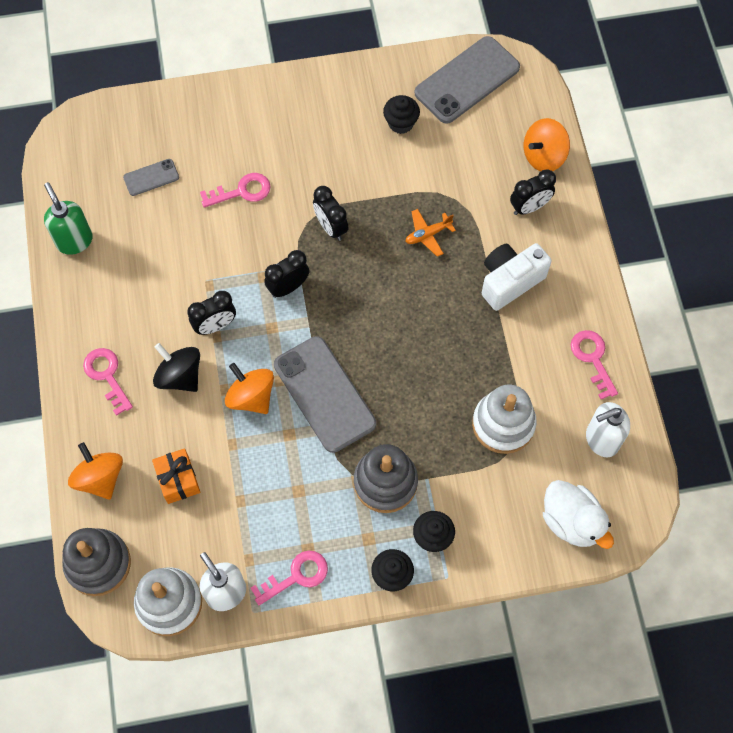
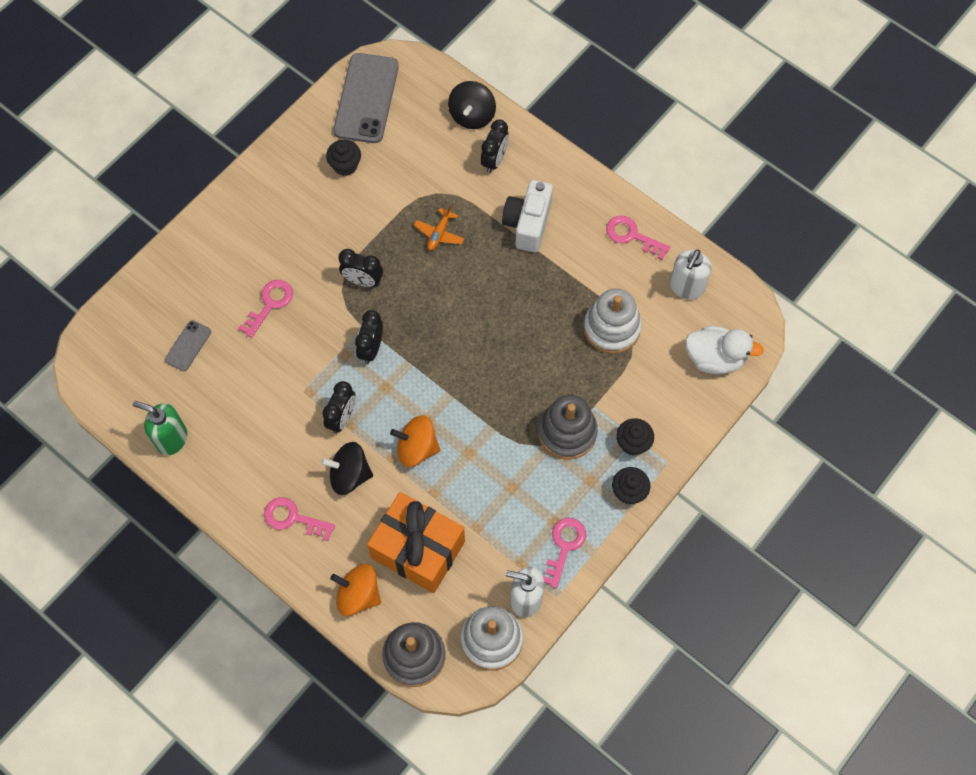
camera: 40 degrees left, 0 degrees up
(178, 480) = (418, 549): orange gift -> orange gift, size x1.92
(324, 394) = (468, 405): grey phone -> none
(543, 156) = (472, 115): orange spinning top -> black spinning top

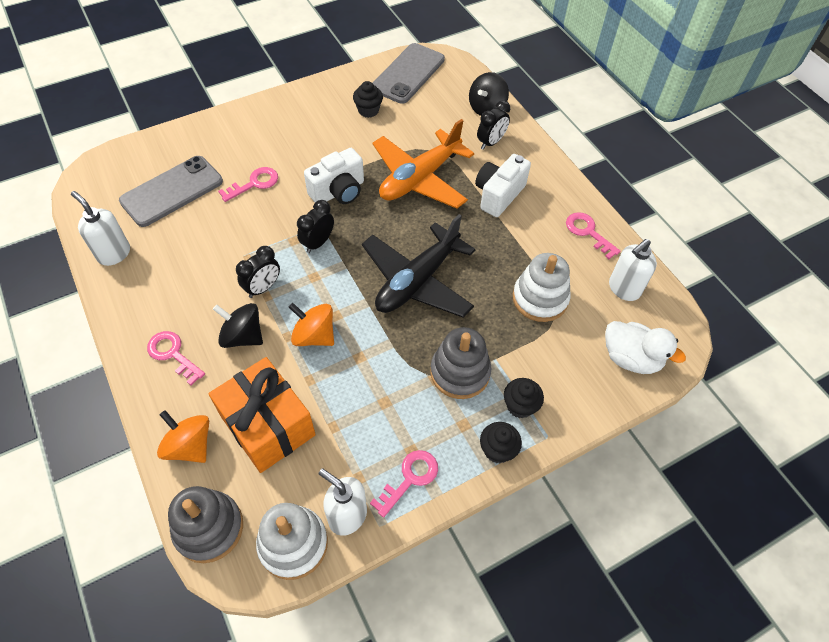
camera: 20 degrees right, 10 degrees down
(171, 439) = (114, 254): green soap dispenser -> white soap dispenser
(188, 346) = (172, 191): grey phone -> grey phone, size x2.07
(363, 281) = (338, 191): black clock -> white camera
(439, 233) = (420, 178): orange plane -> orange plane, size x2.49
(488, 353) = (417, 281): none -> black plane

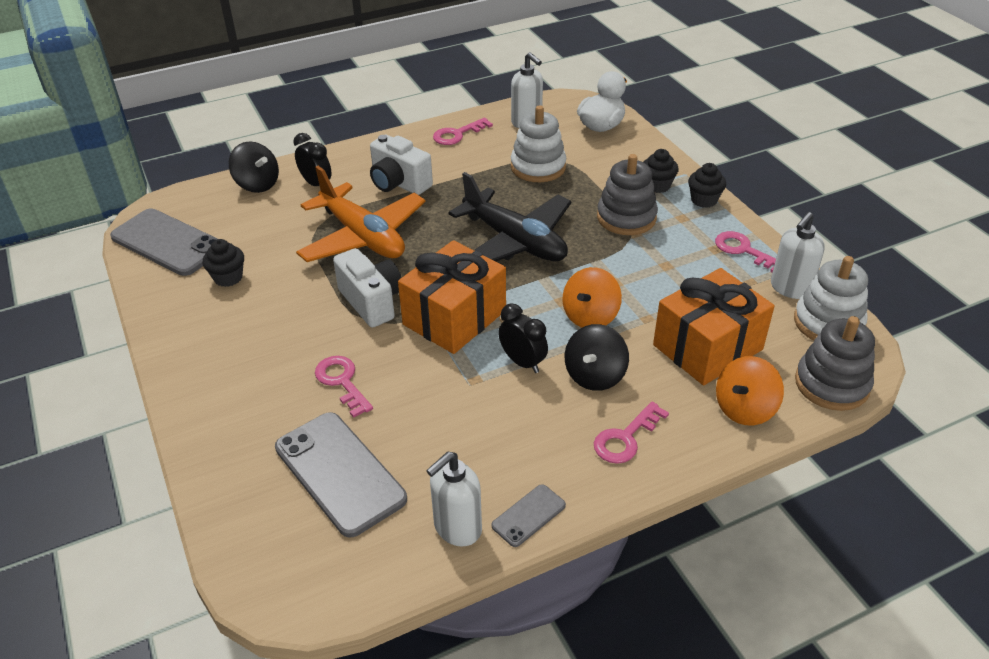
camera: 85 degrees left, 15 degrees down
(114, 292) = (528, 515): none -> grey phone
(318, 243) = (454, 317): black clock -> orange gift

